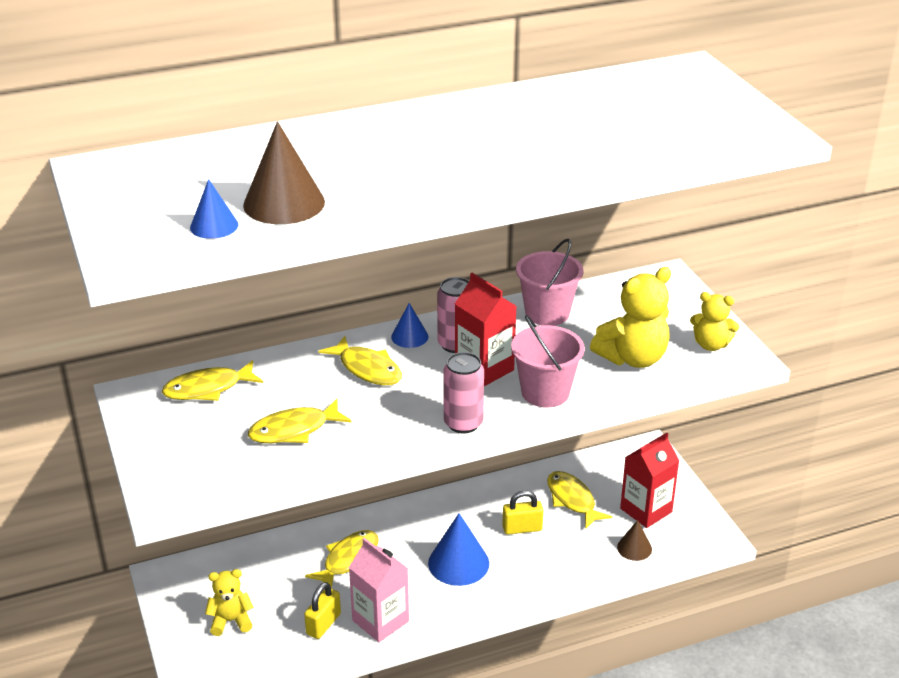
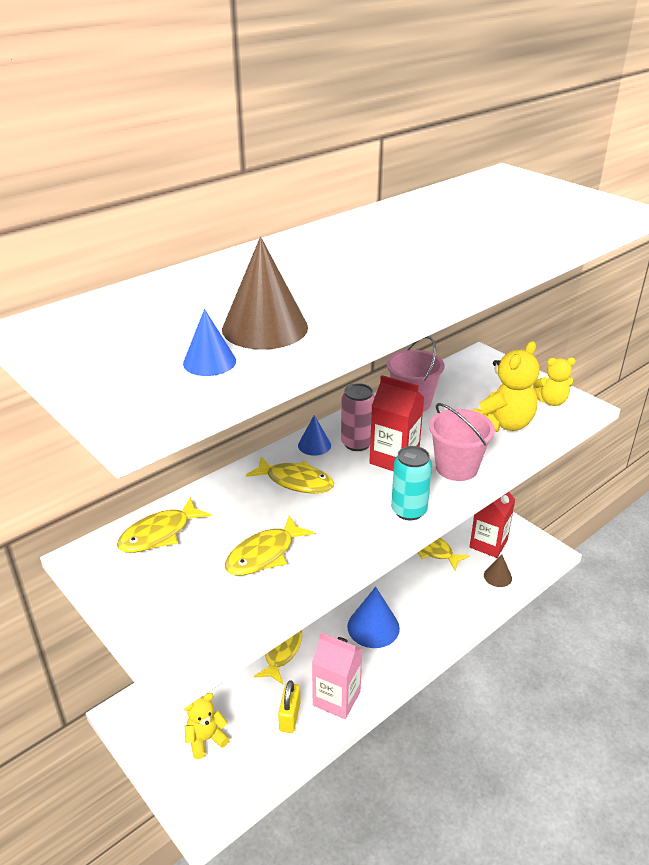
camera: 20 degrees left, 0 degrees up
(463, 423) = (409, 511): pink can -> turquoise can
(522, 528) = (406, 583): yellow padlock -> none

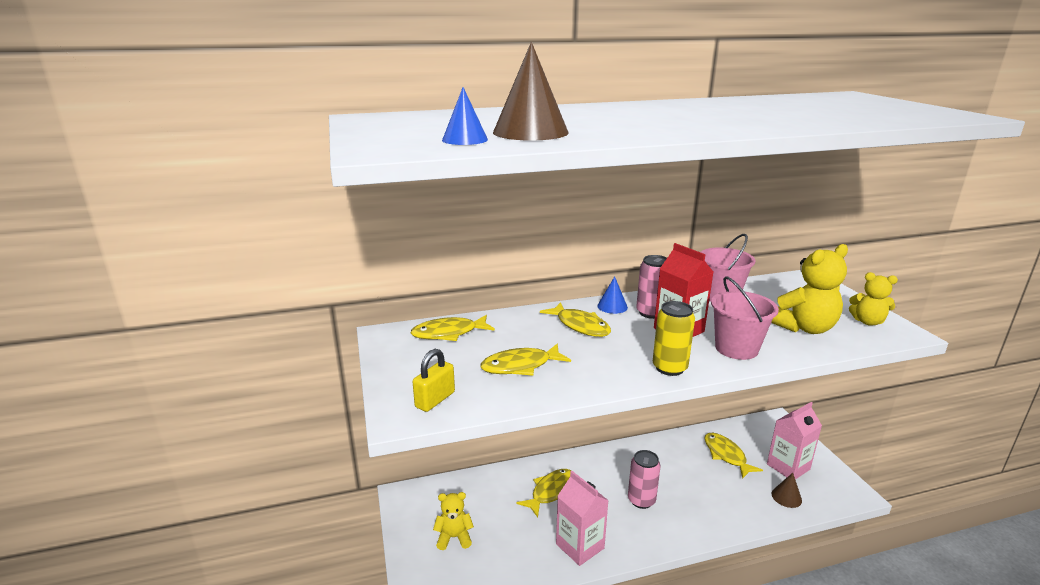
camera: 25 degrees right, 10 degrees down
(290, 716) = (531, 546): yellow padlock -> yellow padlock (435, 400)
(373, 627) = (641, 500): blue cone -> pink can
(409, 511) = (669, 368): turquoise can -> yellow can
(488, 544) = (788, 467): red carton -> pink carton

